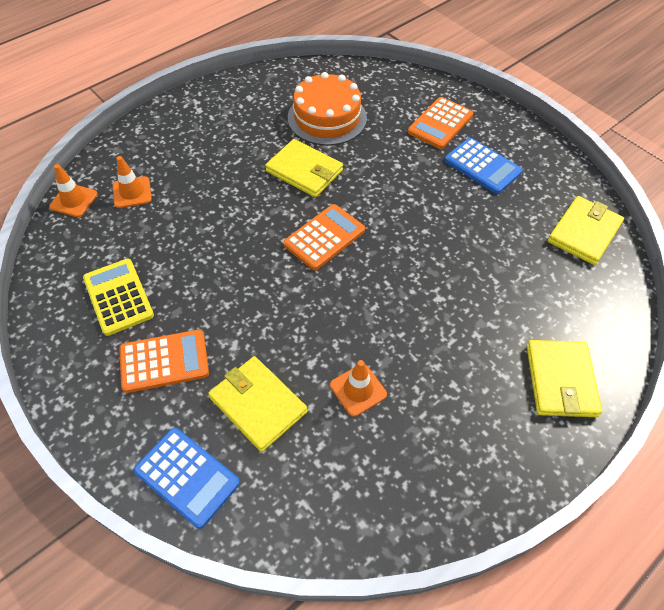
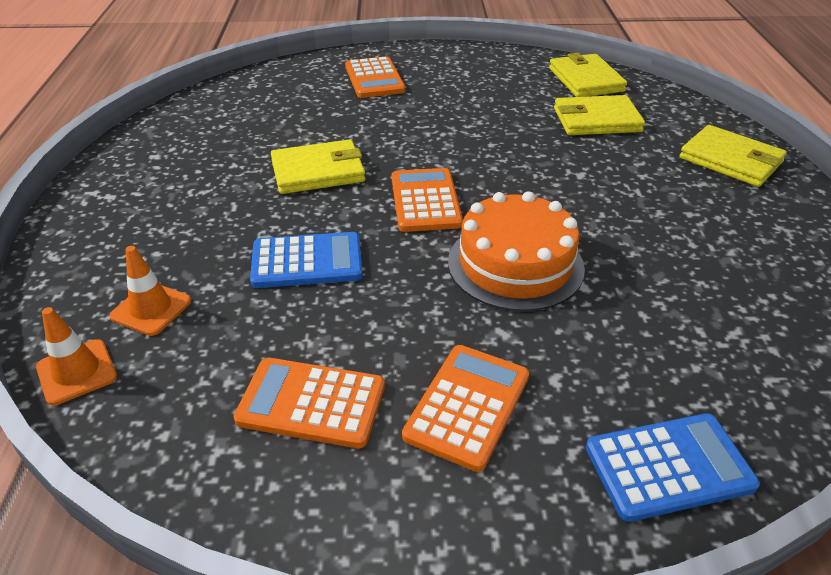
camera: 50 degrees left, 15 degrees down
(118, 297) = (311, 403): yellow calculator -> orange calculator
(258, 404) = (607, 352): yellow wallet -> yellow wallet (596, 120)
(327, 118) = (268, 126): orange cake -> orange cake (515, 264)
(358, 390) = (648, 271): orange traffic cone -> none
(482, 166) = (454, 85): blue calculator -> blue calculator (307, 262)

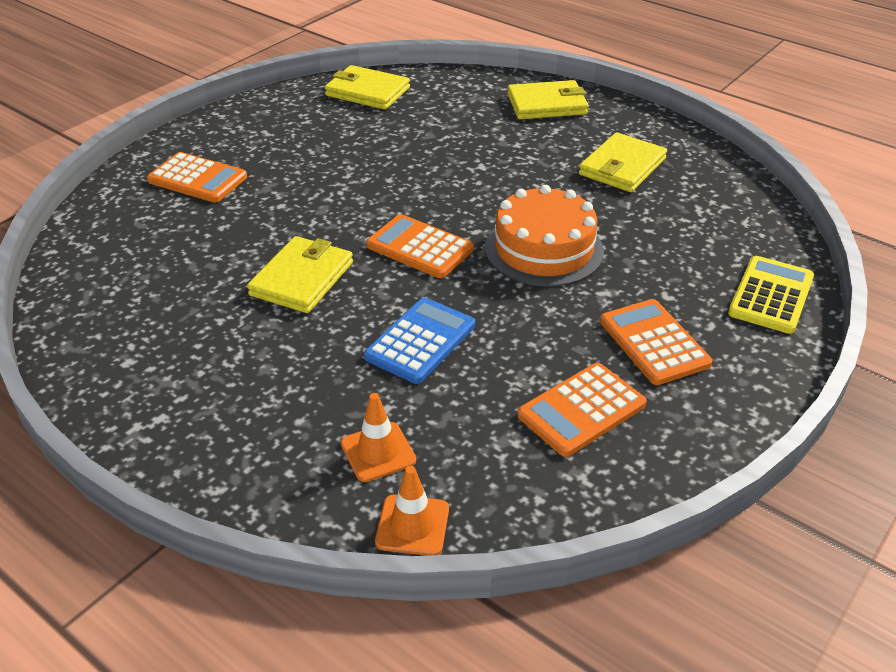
camera: 50 degrees left, 0 degrees up
(596, 120) = (427, 120): yellow wallet -> yellow wallet (622, 167)
(669, 467) = (771, 295): blue calculator -> yellow calculator

